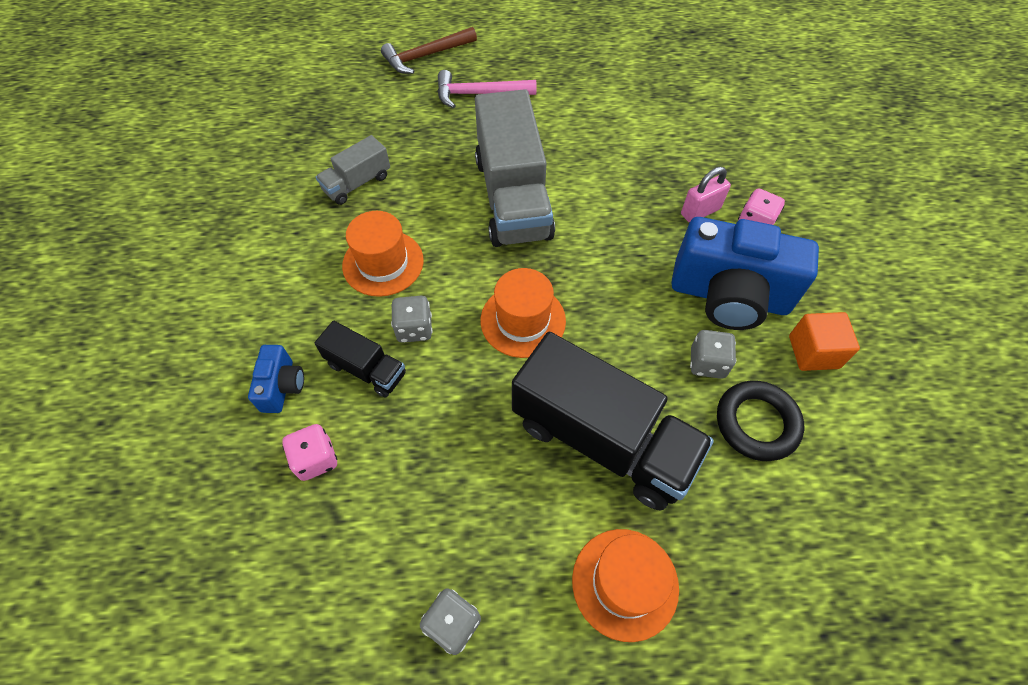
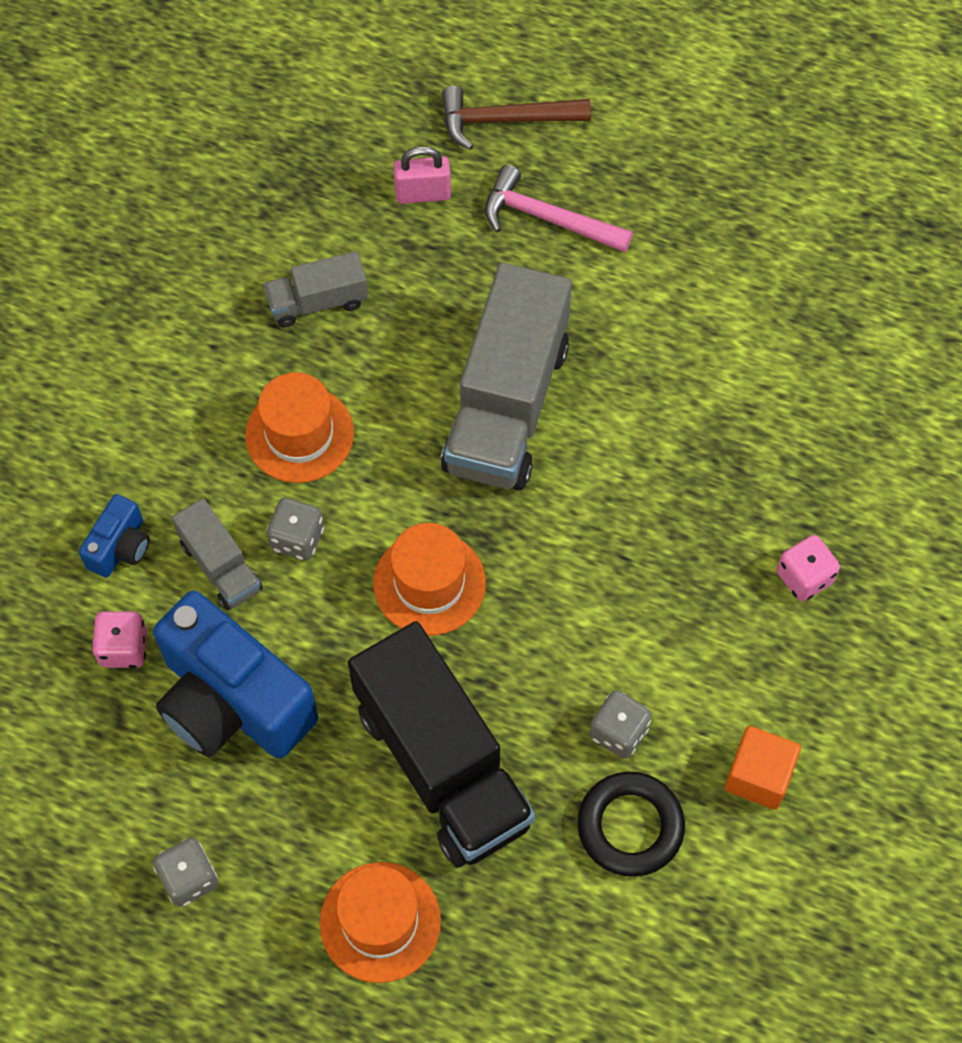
camera: 25 degrees right, 5 degrees up
(366, 369) = (220, 566): black truck -> grey truck
(700, 211) = (742, 529): pink padlock -> pink padlock (423, 194)
(729, 296) = (701, 661): blue camera -> blue camera (232, 702)

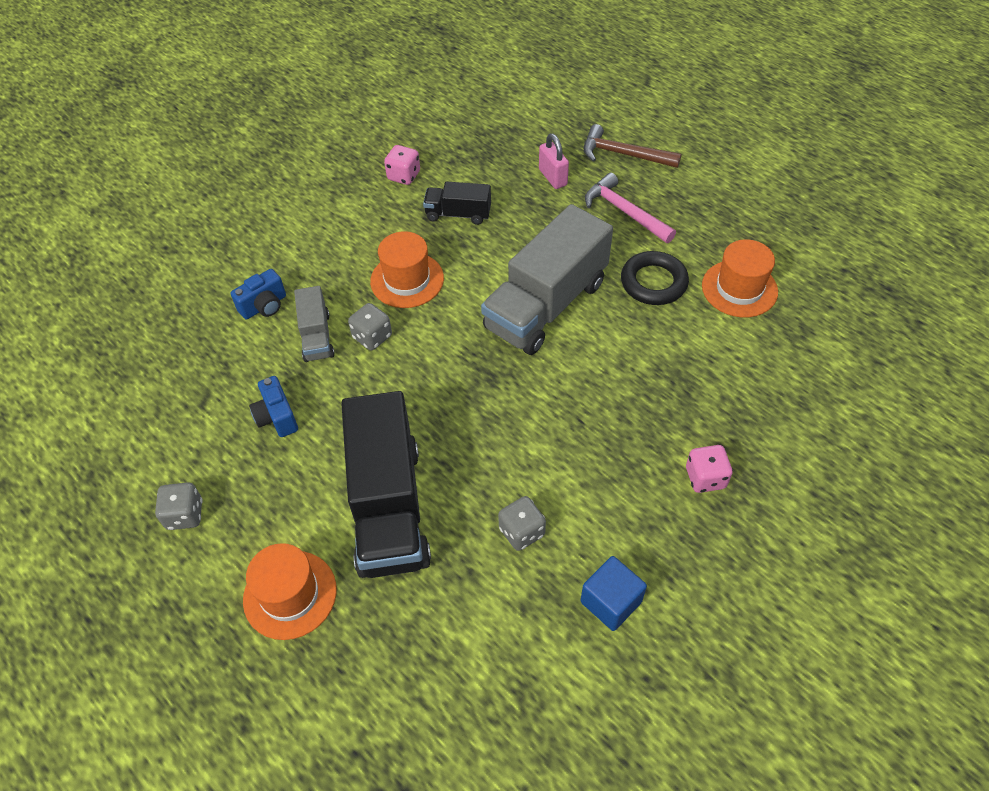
camera: 25 degrees right, 10 degrees down
(124, 648) = (231, 362): pink dice -> pink dice (404, 176)
(232, 702) = (277, 417): blue camera -> blue camera, size x0.46
(318, 302) = (458, 214): grey truck -> black truck
(423, 194) = (552, 177): pink padlock -> pink padlock turned 45 degrees clockwise
(429, 583) = (441, 391): orange hat -> orange hat (739, 288)
(630, 826) = (498, 600): black ring -> black ring (653, 282)
(758, 776) = (611, 602): orange cube -> blue cube

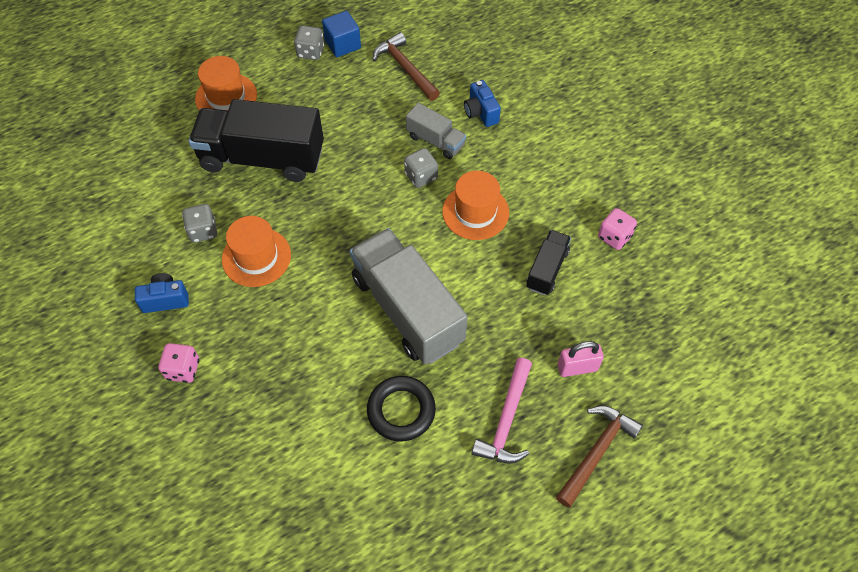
camera: 105 degrees right, 5 degrees up
(202, 396) = (405, 68): none -> brown hammer
(277, 417) = (368, 107): blue camera -> blue camera (165, 300)
(317, 336) = (435, 141): grey truck -> grey truck turned 150 degrees counterclockwise
(611, 602) = (124, 269): blue cube -> blue cube (342, 44)
(625, 211) = (506, 420): pink hammer -> pink hammer turned 135 degrees clockwise
(739, 288) = (364, 489): orange hat -> orange hat (256, 257)

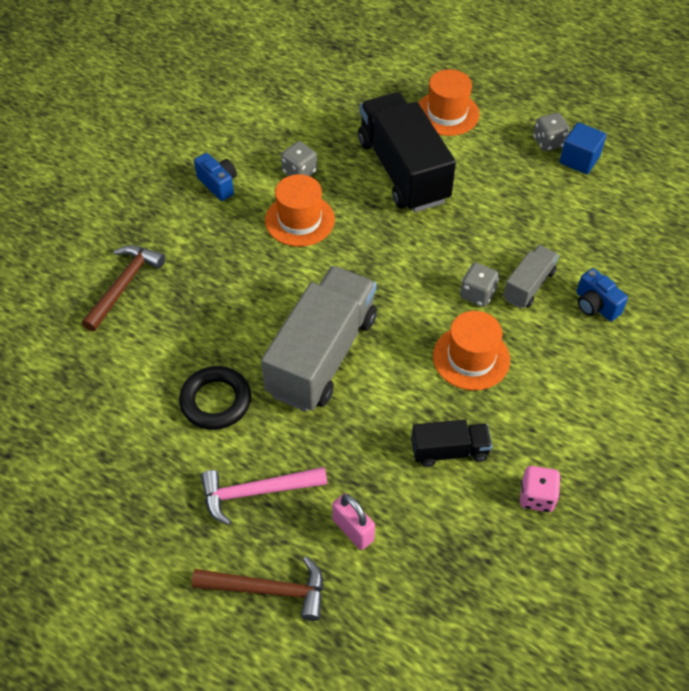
camera: 60 degrees right, 5 degrees down
(183, 369) = (163, 229): pink dice -> none
(405, 68) = (595, 219): brown hammer -> brown hammer (124, 285)
(435, 141) = (528, 285): grey truck -> grey truck turned 150 degrees counterclockwise
(480, 112) = (595, 305): blue camera -> blue camera turned 75 degrees counterclockwise

